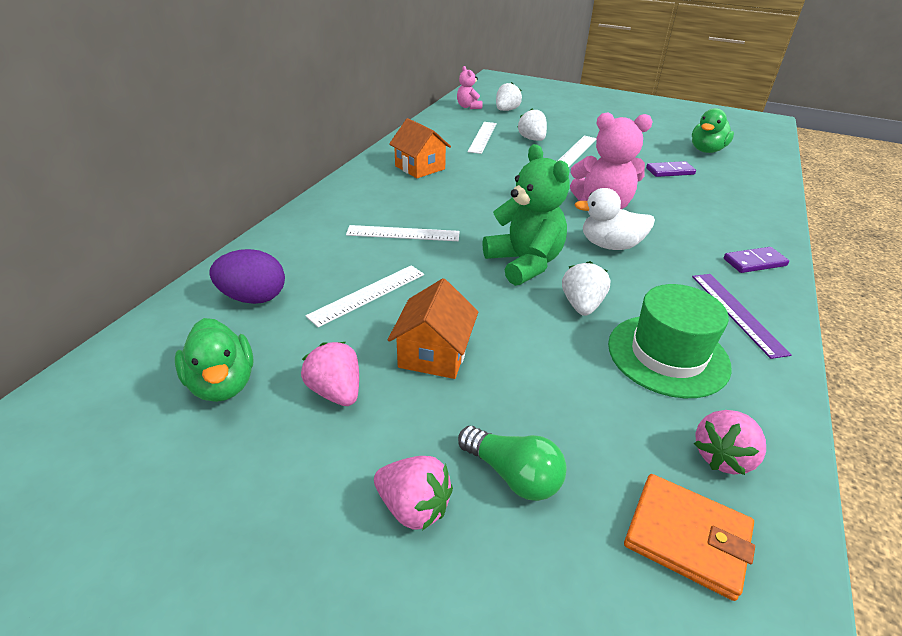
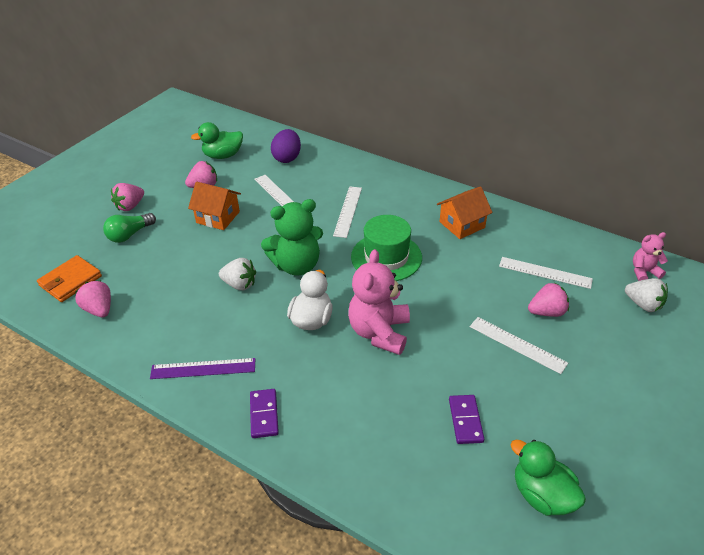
camera: 100 degrees right, 5 degrees up
(532, 139) = (546, 312): white strawberry -> pink strawberry
(668, 355) = (178, 313): green hat -> green hat (386, 257)

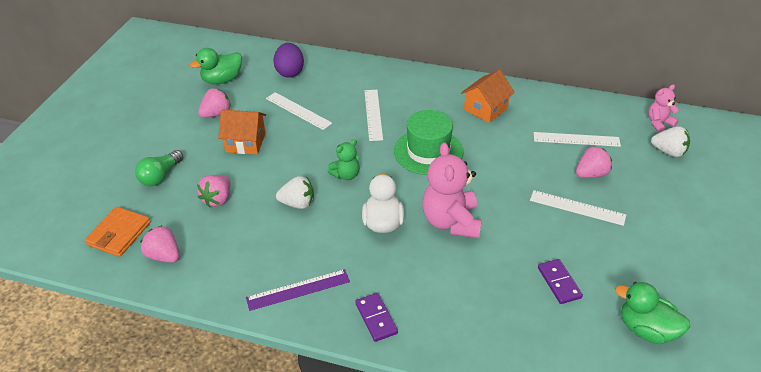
camera: 15 degrees left, 0 degrees up
(130, 206) = (147, 147): pink strawberry -> pink strawberry (217, 199)
(296, 265) = (346, 175): green teddy bear -> green teddy bear, size x0.54

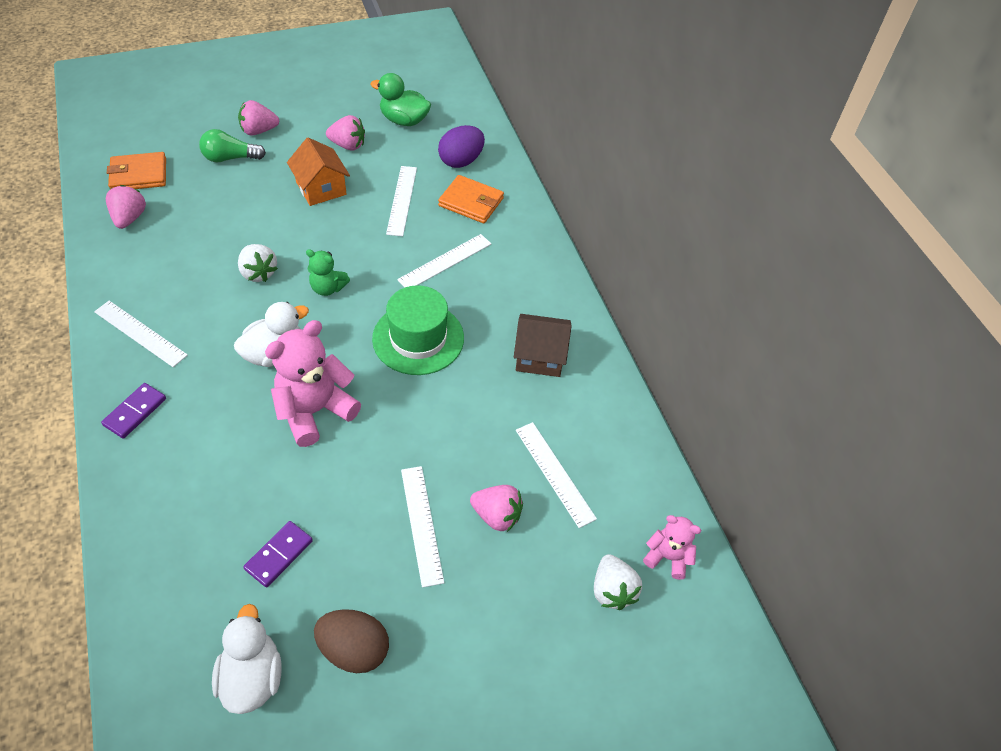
camera: 50 degrees right, 10 degrees up
(217, 199) = (225, 213): pink strawberry -> pink strawberry (259, 131)
(298, 289) = (140, 333): purple ruler -> white ruler
(332, 83) = (471, 202): none -> orange wallet
(485, 109) = (539, 356): orange house -> brown house
(646, 329) = (252, 676): green duck -> white duck
(651, 273) = (354, 649): none -> brown egg

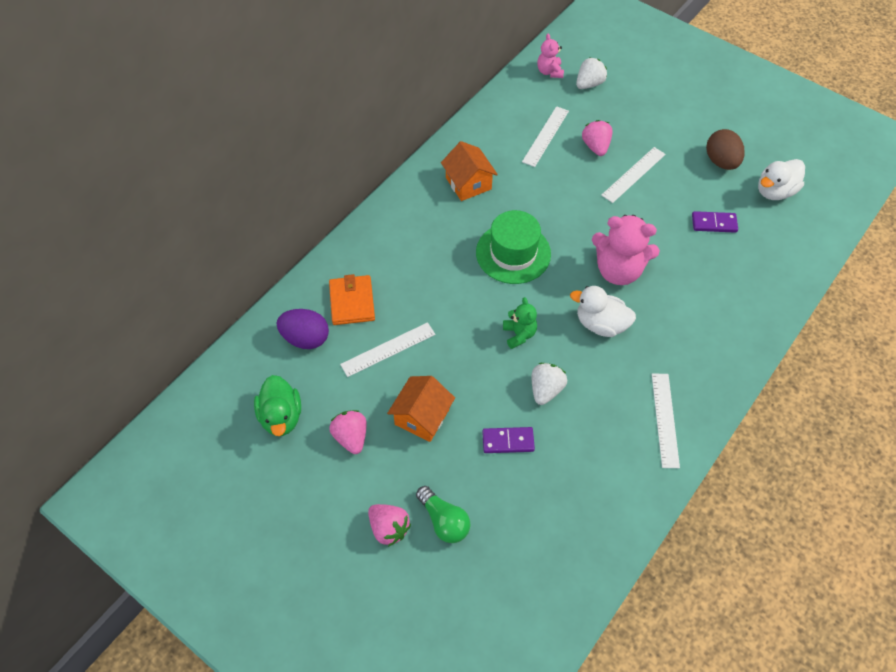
camera: 120 degrees left, 5 degrees up
(129, 218) = (579, 536): pink strawberry -> none
(135, 412) = (716, 366): purple domino -> purple domino (508, 441)
(139, 175) = (528, 580): orange wallet -> none
(445, 261) = (430, 280): white ruler -> none
(539, 356) = (468, 183): brown house -> orange house

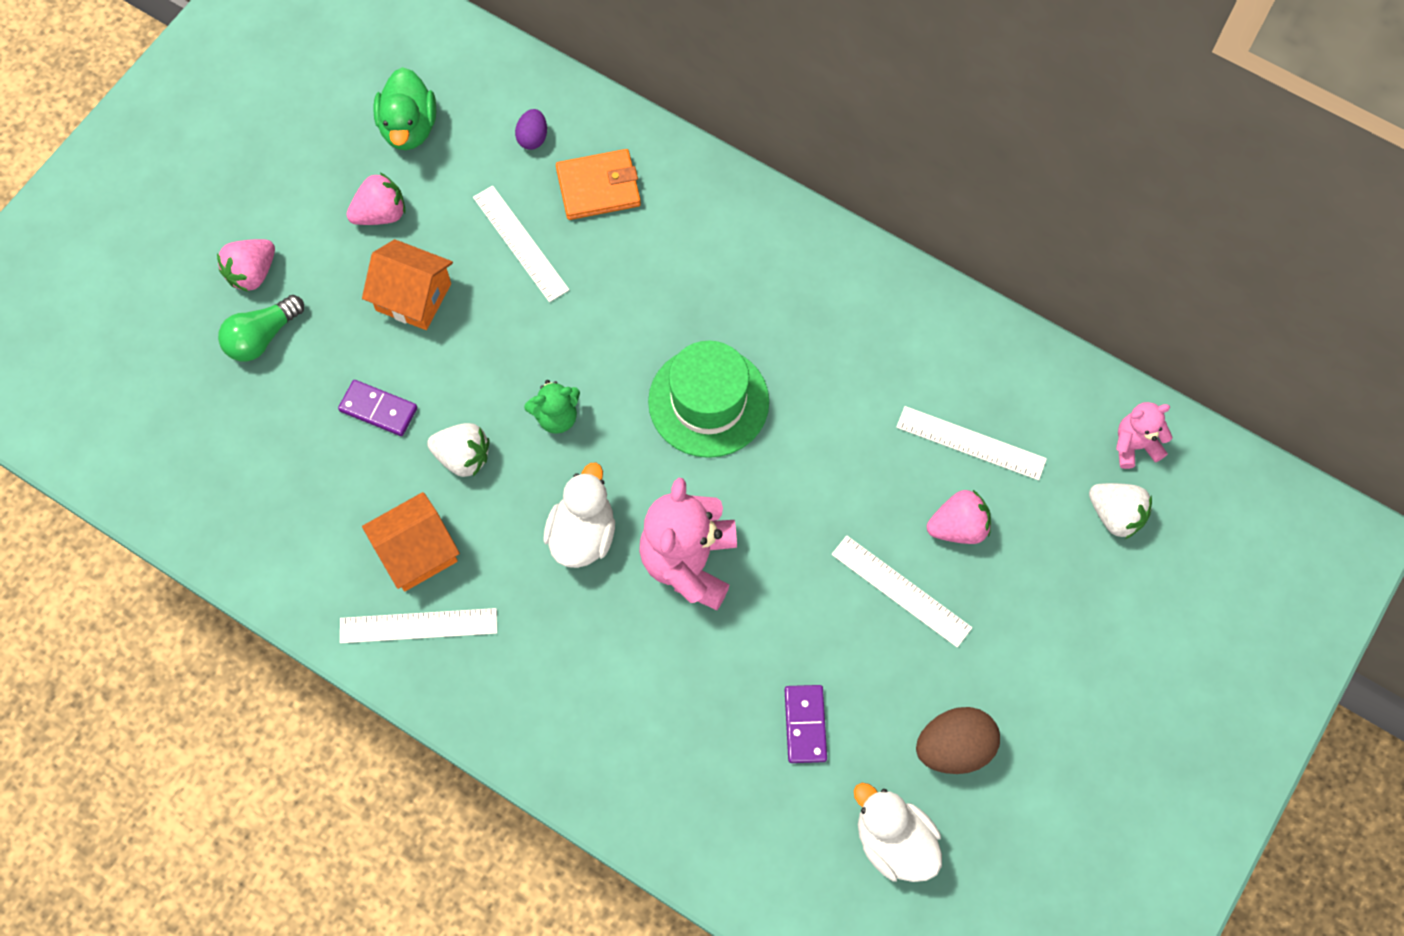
camera: 85 degrees right, 10 degrees up
(281, 417) = (409, 127): green duck -> green duck turned 75 degrees counterclockwise
(306, 338) = (533, 138): purple egg -> purple egg, size x0.57
(468, 183) = (845, 327): orange house -> orange house (417, 552)
(508, 441) = (378, 409): purple domino -> purple domino turned 60 degrees counterclockwise

